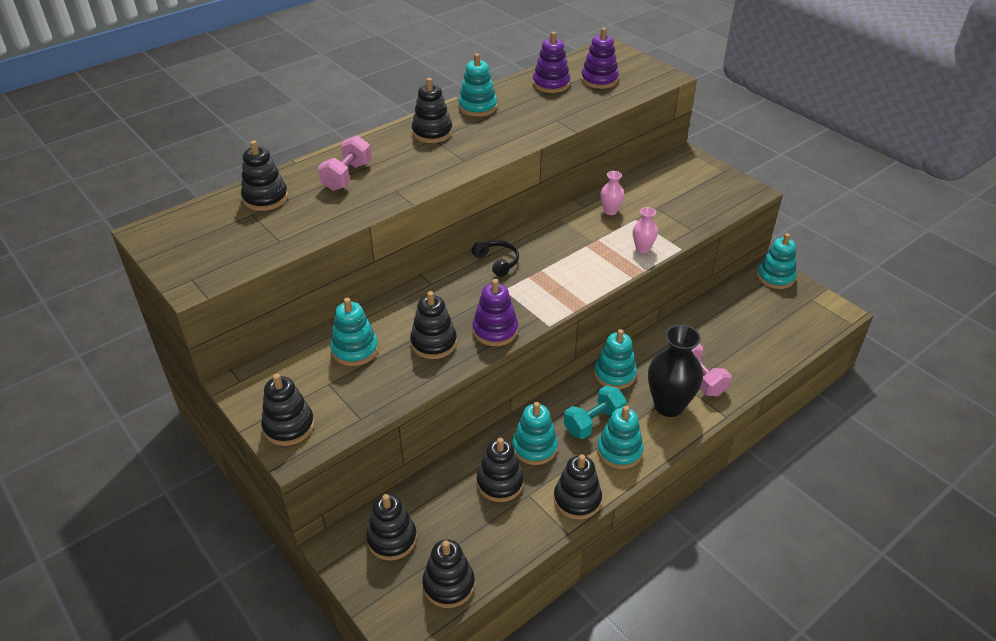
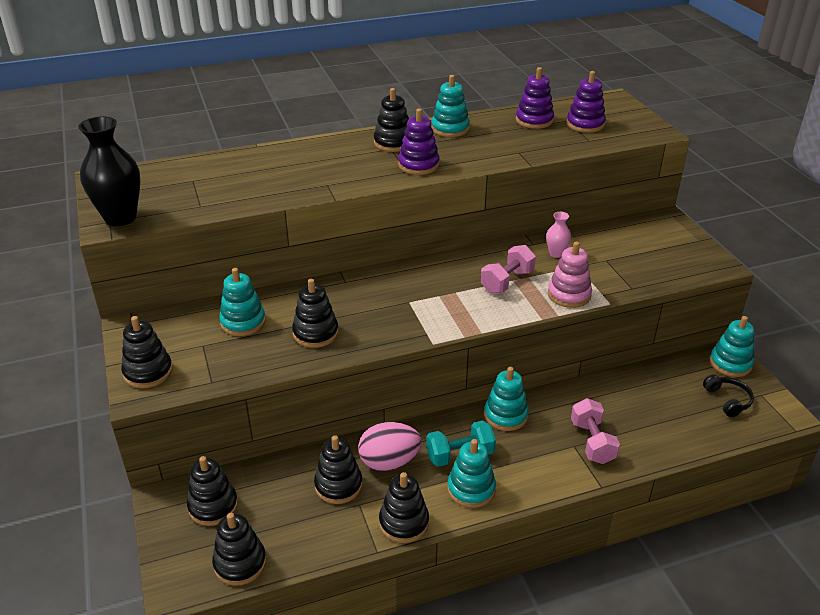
camera: 20 degrees right, 5 degrees down
(265, 198) = (212, 170): black stacking toy -> none
(347, 176) = (293, 165): pink dumbbell -> pink dumbbell (507, 281)
(495, 330) = (378, 336): purple stacking toy -> purple stacking toy (418, 165)
(497, 262) = (417, 276): black headphones -> black headphones (727, 400)
(534, 447) = (389, 462): turquoise stacking toy -> pink egg
(642, 249) = (569, 295): pink vase -> pink stacking toy
(668, 406) = (545, 460): black vase -> black vase (120, 218)

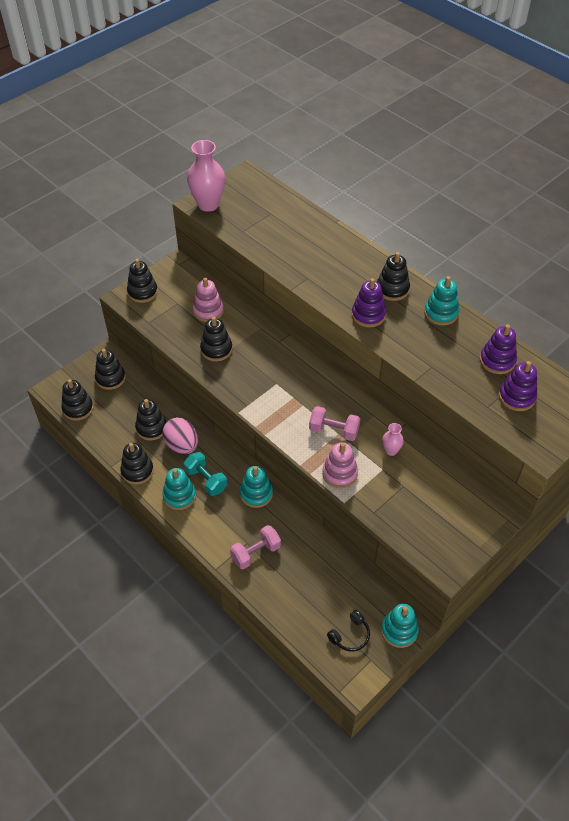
camera: 65 degrees right, 15 degrees up
(120, 218) = (208, 204): black vase -> pink vase
(243, 322) = (208, 311): turquoise stacking toy -> pink stacking toy

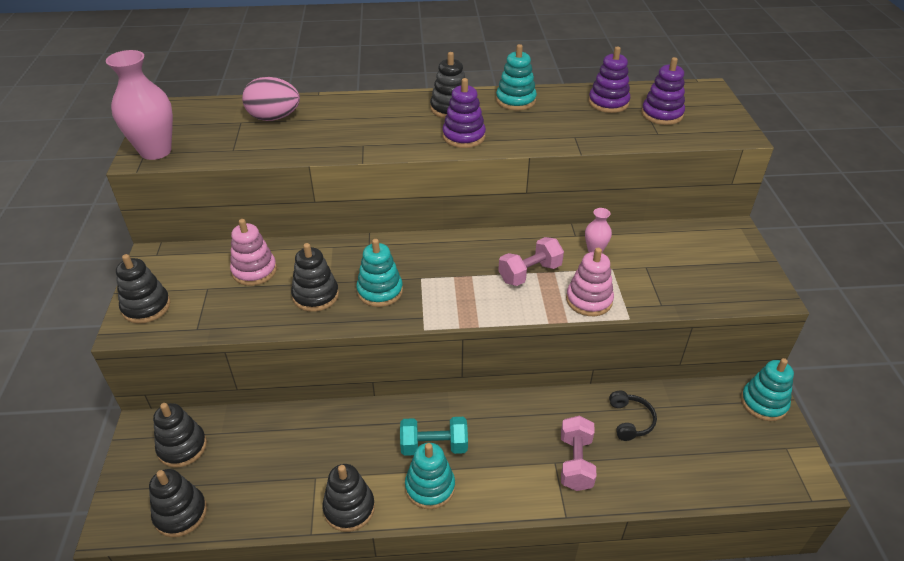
camera: 50 degrees left, 10 degrees down
(151, 428) = (304, 452): black stacking toy -> none
(182, 445) = (362, 438): pink egg -> pink egg (274, 118)
(256, 494) = (497, 412): turquoise stacking toy -> turquoise stacking toy (380, 291)
(350, 635) = (744, 446): black headphones -> black headphones (630, 420)

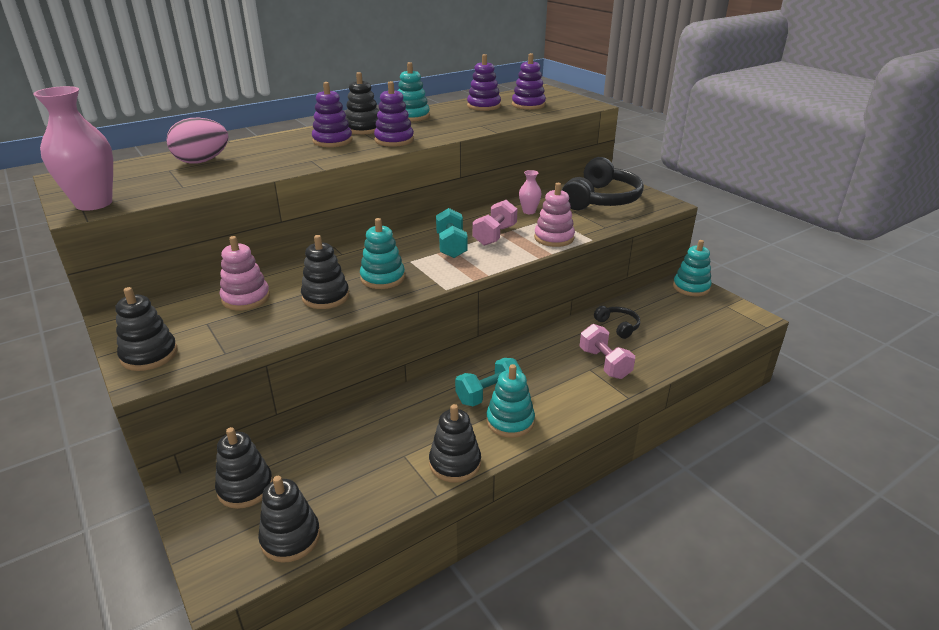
camera: 30 degrees left, 10 degrees down
(406, 120) = (332, 141): none -> purple stacking toy
(475, 272) = (451, 246): none -> turquoise dumbbell
(694, 260) = (601, 199): none -> black headphones

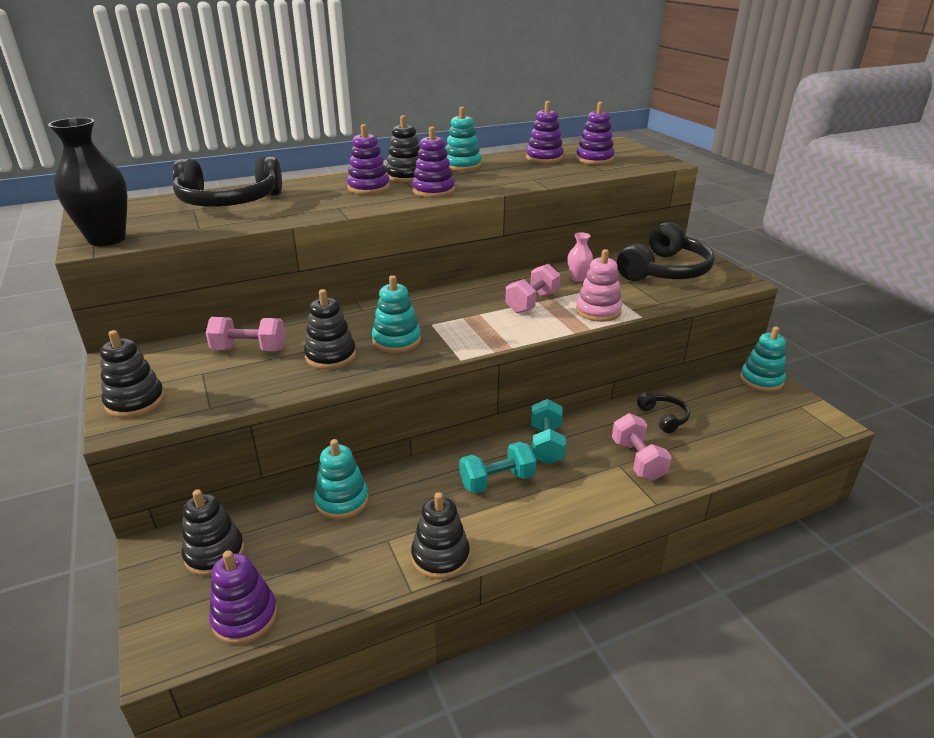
camera: 10 degrees right, 0 degrees up
(94, 203) = (107, 239): pink vase -> black vase
(202, 161) = (229, 202): pink egg -> black headphones
(246, 298) = (249, 350): pink stacking toy -> pink dumbbell
(290, 538) = (245, 617): black stacking toy -> purple stacking toy
(451, 246) = (481, 311): turquoise dumbbell -> turquoise dumbbell (546, 444)
(510, 421) = (513, 515): turquoise stacking toy -> turquoise stacking toy (342, 501)

